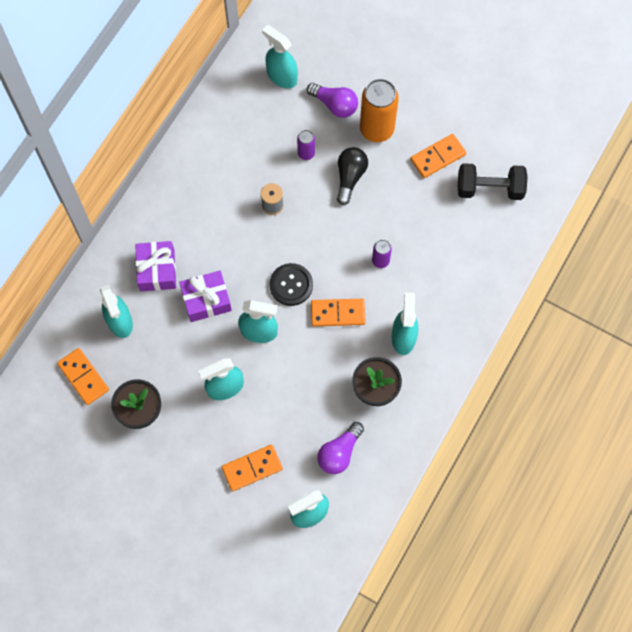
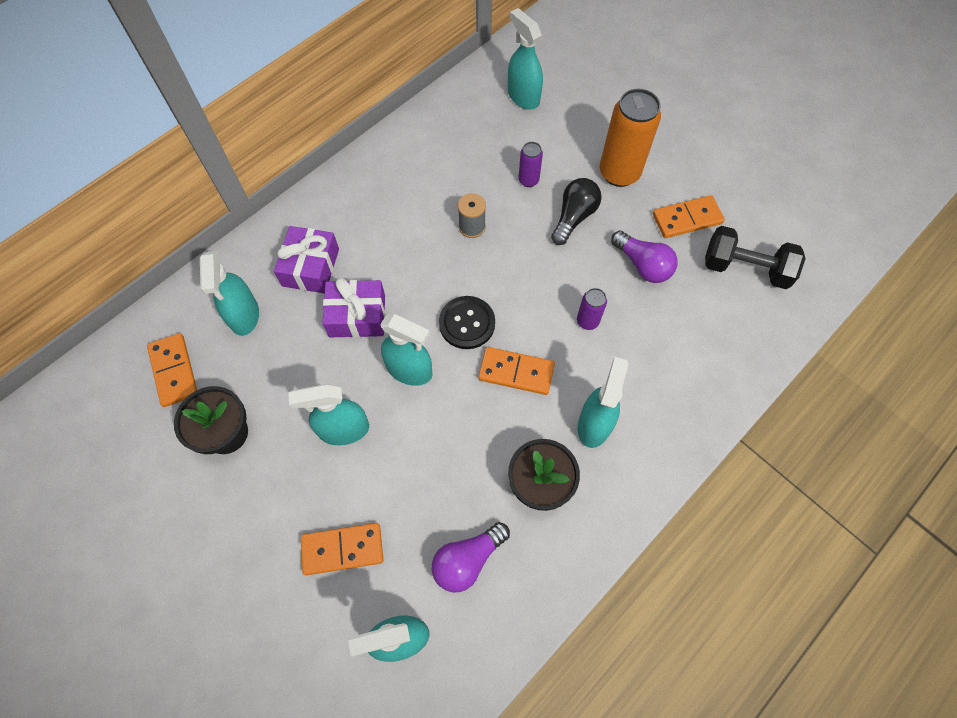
camera: 15 degrees right, 5 degrees down
(334, 105) = (576, 137): purple light bulb -> purple light bulb (642, 265)

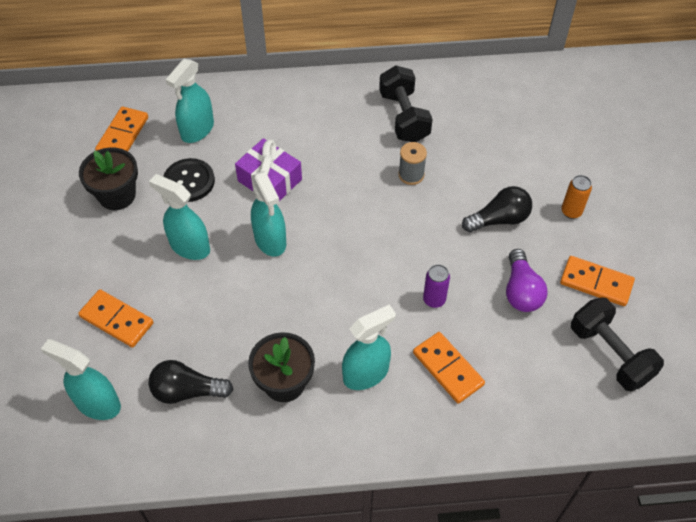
camera: 40 degrees right, 10 degrees down
(311, 267) = (269, 128): purple gift -> none
(418, 179) = (404, 117): none -> black dumbbell
(467, 323) = (341, 238): black button -> black button (189, 181)
(468, 560) = (187, 391): purple light bulb -> black light bulb
(516, 372) = (344, 296): orange domino -> orange domino (448, 368)
(523, 96) = (546, 107): turquoise spray bottle -> none
(528, 180) = (489, 170): purple can -> none
(619, 173) = (571, 211): orange can -> orange can, size x0.49

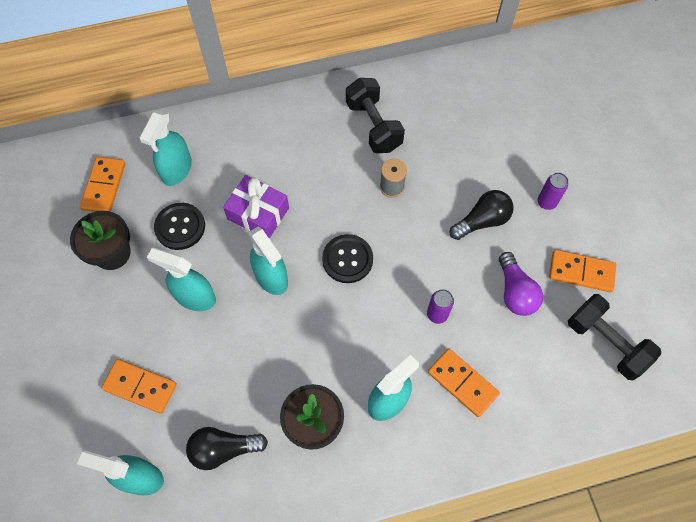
camera: 10 degrees left, 10 degrees up
(351, 235) = (347, 259): none -> black button
(571, 211) = (546, 202): orange can -> purple can

